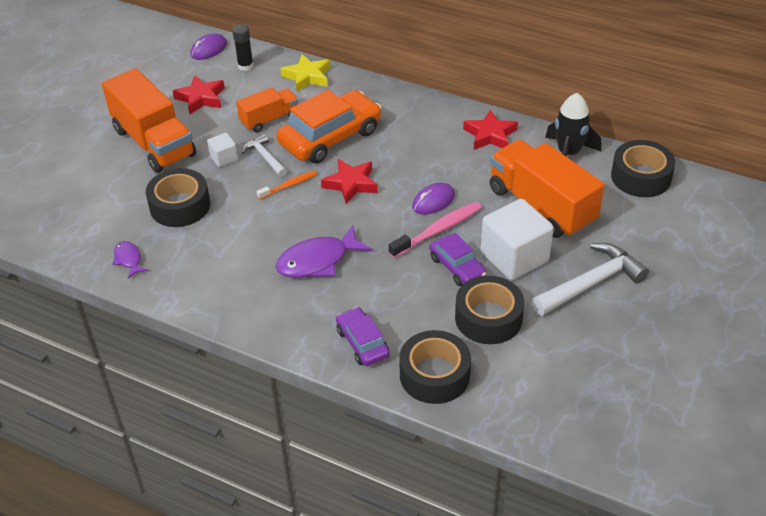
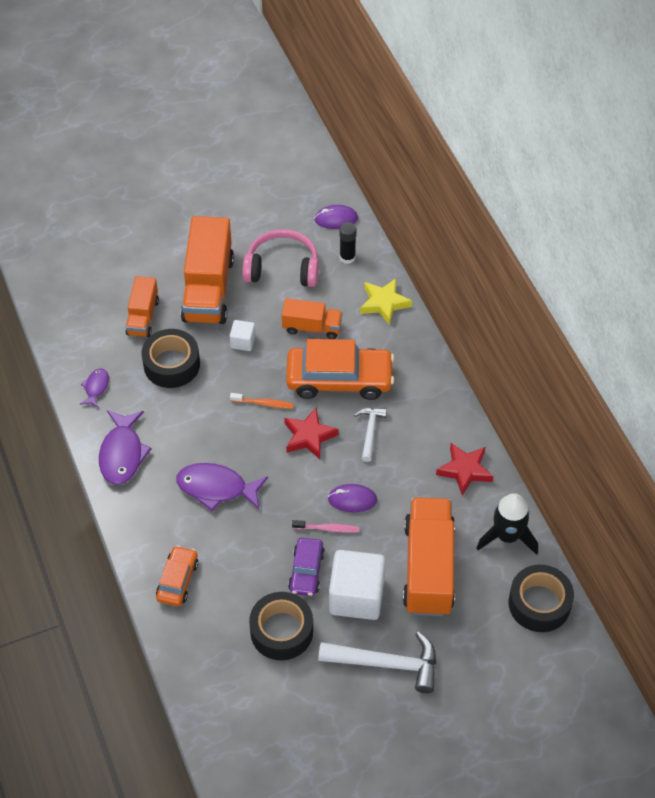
camera: 40 degrees right, 10 degrees up
(116, 190) = (143, 317): none -> orange truck
(201, 98) = (282, 268): red star -> pink headphones
(207, 289) = (122, 454): none -> purple fish
(265, 157) = (272, 363): white hammer -> white hammer (370, 432)
(362, 343) = (177, 580): purple car -> orange car
(434, 375) = (197, 645): black tape -> none
(438, 230) = (328, 528): pink toothbrush -> pink toothbrush, size x0.61

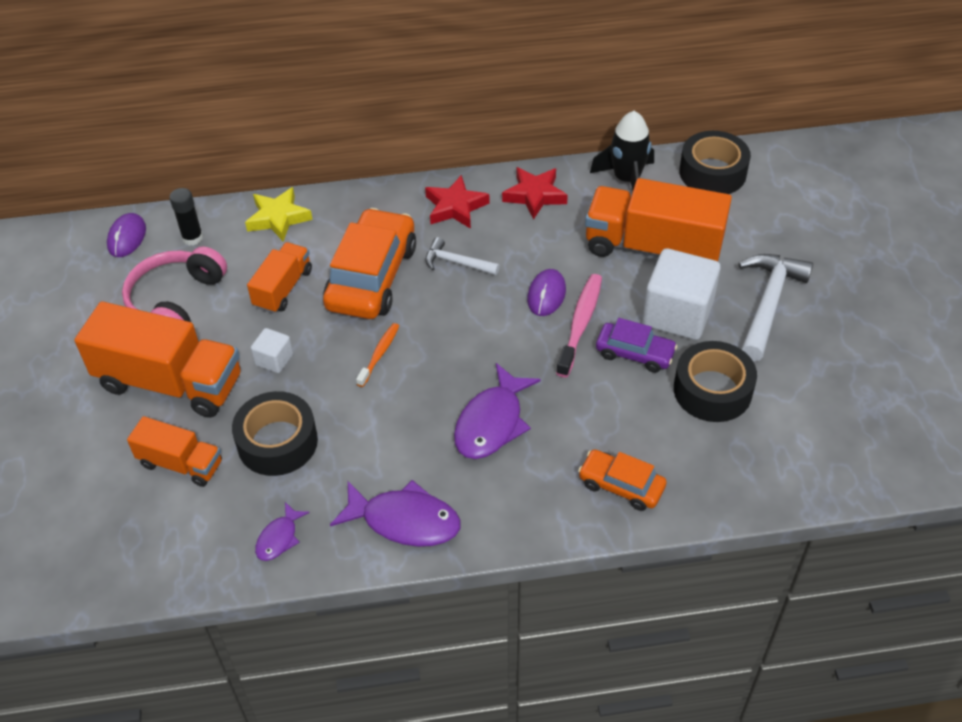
camera: 75 degrees left, 5 degrees down
(96, 387) = (279, 538): purple fish -> purple fish turned 90 degrees counterclockwise
(309, 436) = (444, 319): red star -> red star (455, 207)
(328, 528) = (580, 324): pink toothbrush -> pink toothbrush, size x1.64

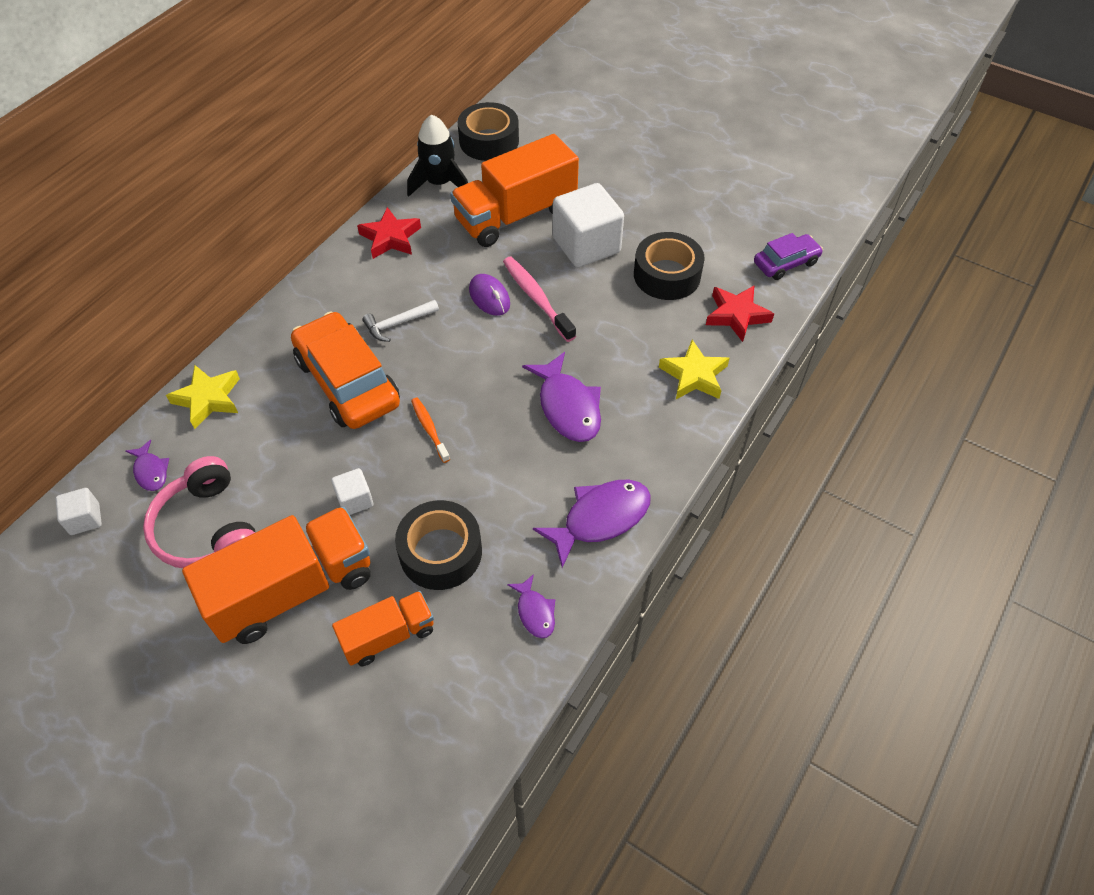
camera: 50 degrees left, 5 degrees up
(127, 238) = (85, 519): purple mouse -> white cube
(192, 238) = (151, 471): black glue stick -> purple fish
(283, 288) = (288, 445): orange truck -> none
(455, 207) = (343, 287): red star -> red star (736, 315)
(621, 485) = (694, 375): orange car -> yellow star
(635, 353) = (594, 289): purple car -> purple car (786, 263)
(768, 304) = (628, 199): white hammer -> none

